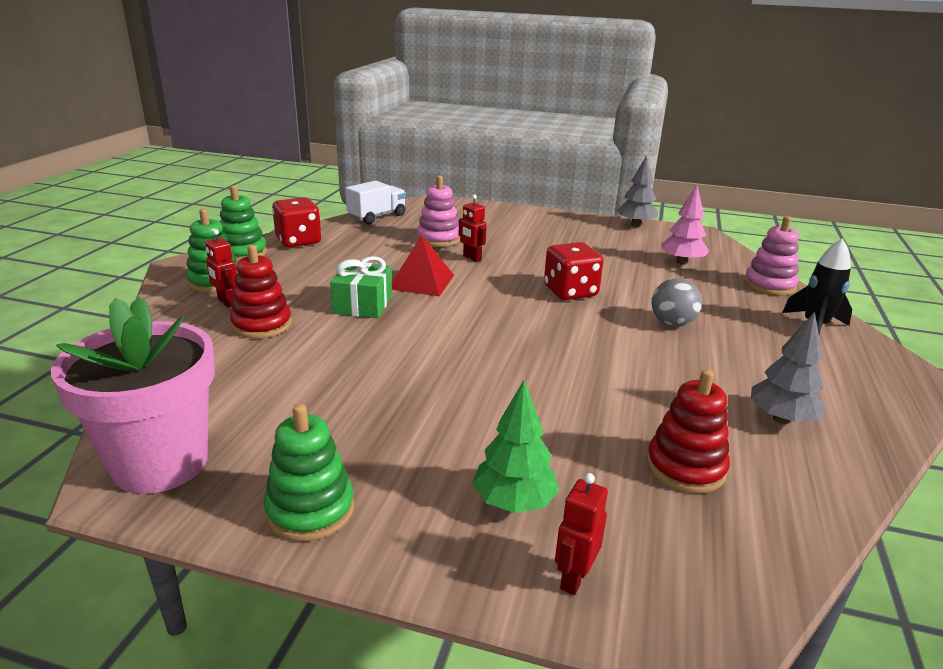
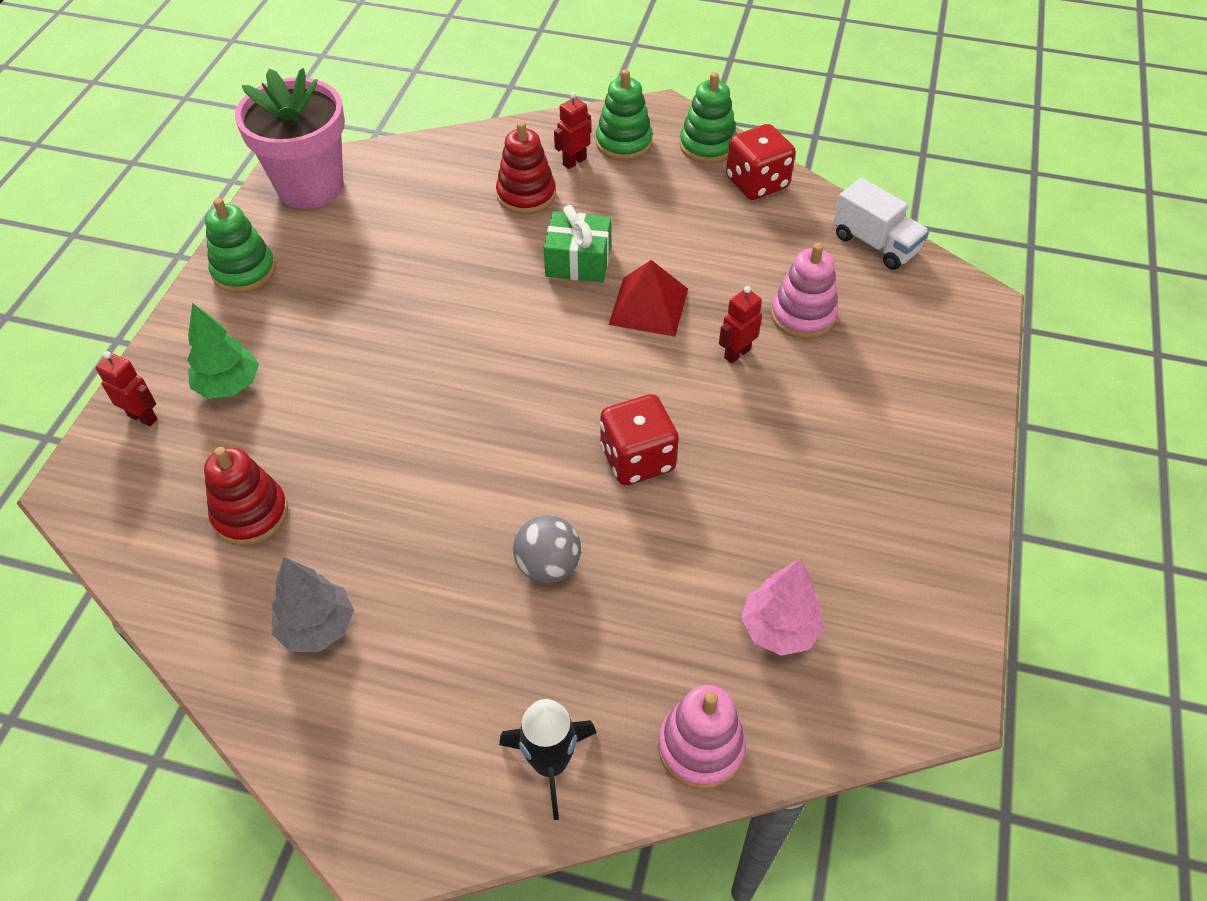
camera: 90 degrees right, 25 degrees up
(635, 225) = (956, 590): grey tree -> none

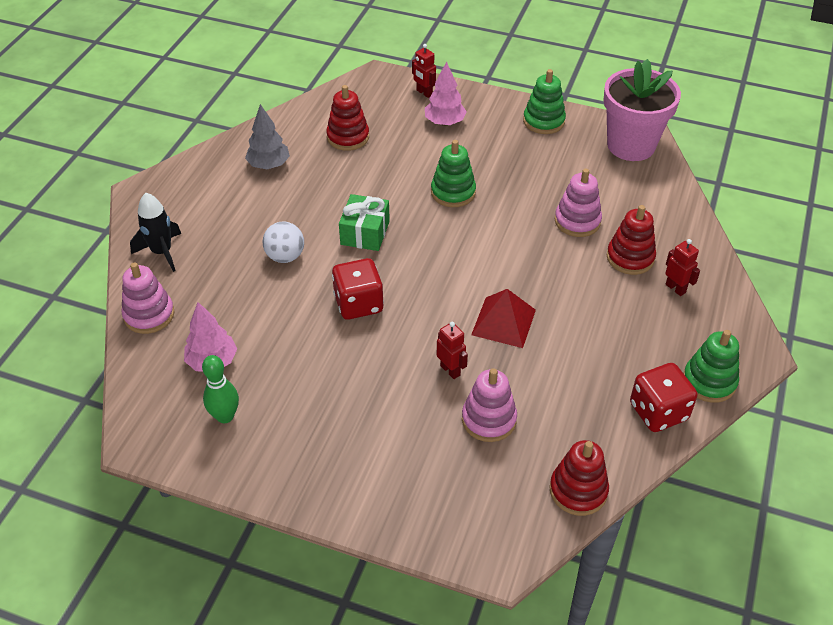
camera: 95 degrees right, 5 degrees down
(143, 417) = (424, 93): red robot -> red robot turned 105 degrees clockwise
(229, 385) = (444, 122): green tree -> pink tree
(461, 239) = (577, 221): none -> pink stacking toy
(548, 566) = (285, 256): grey ball -> white ball
(578, 261) = (553, 284): green gift -> green gift (365, 233)
(624, 143) = (705, 322): green stacking toy -> green stacking toy (453, 192)
(872, 592) = (225, 416): none -> green bowling pin
(875, 244) = (578, 490): white truck -> red stacking toy

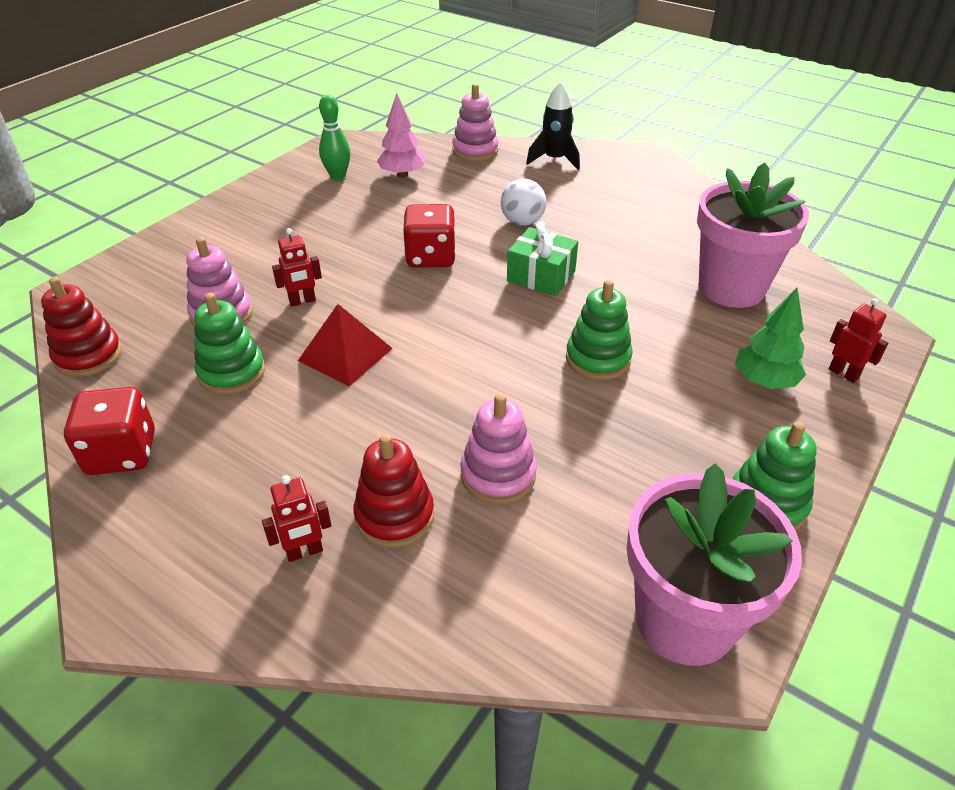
camera: 105 degrees right, 5 degrees down
(269, 165) = (680, 226): grey tree -> none
(348, 137) = (731, 288): red stacking toy -> pink flower pot
(424, 93) = (843, 373): red robot -> red robot turned 75 degrees clockwise
(444, 122) = (764, 381): pink tree -> green tree
(709, 381) = (122, 525): green stacking toy -> green stacking toy (232, 372)

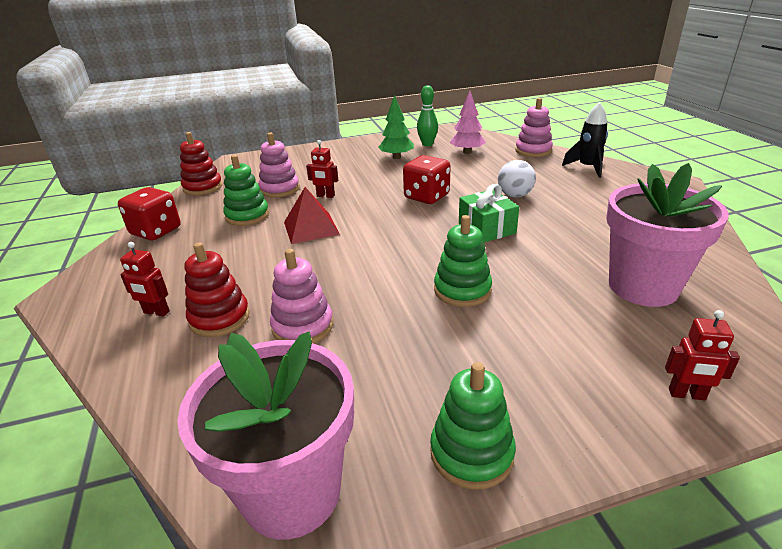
camera: 40 degrees right, 10 degrees down
(764, 381) = (589, 363): green tree -> green tree (396, 157)
(843, 373) = (687, 394): red robot -> red robot turned 105 degrees clockwise

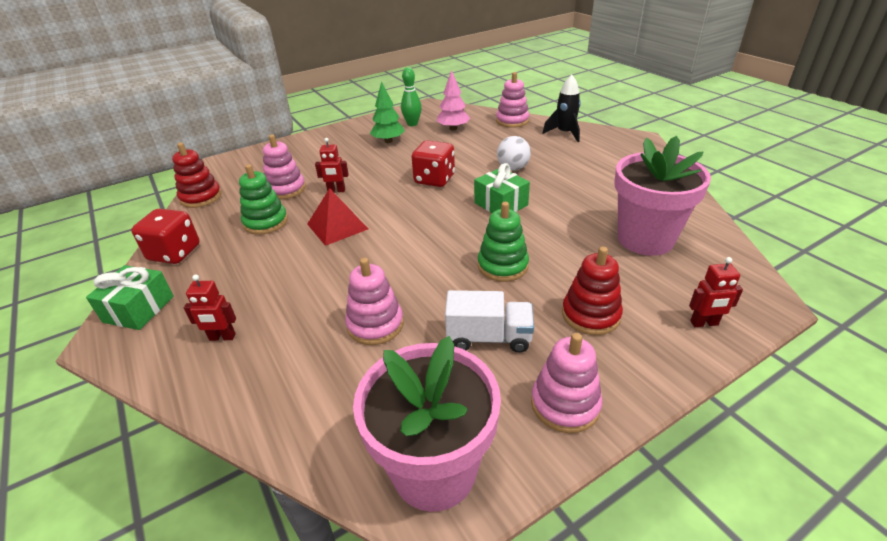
camera: 15 degrees left, 5 degrees up
(101, 275) = (139, 309): none -> green gift
(219, 318) = (290, 331): red stacking toy -> red stacking toy (590, 315)
(415, 361) = (489, 337): none -> white truck
(471, 453) = (565, 404): green stacking toy -> pink stacking toy

